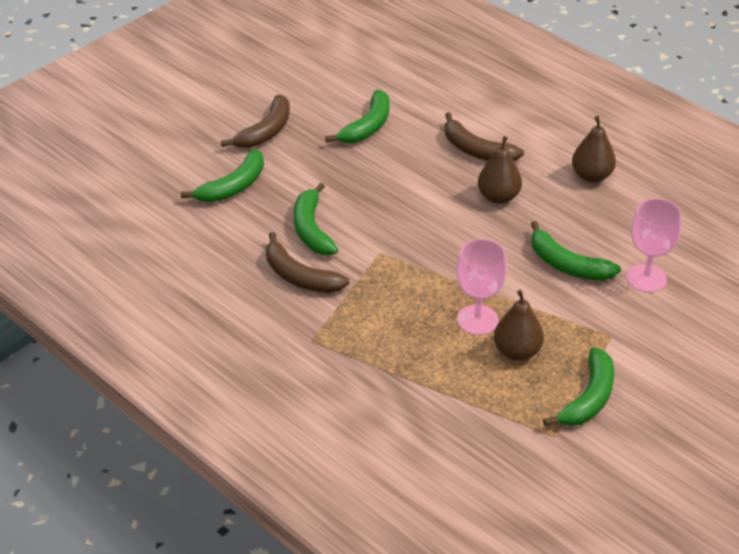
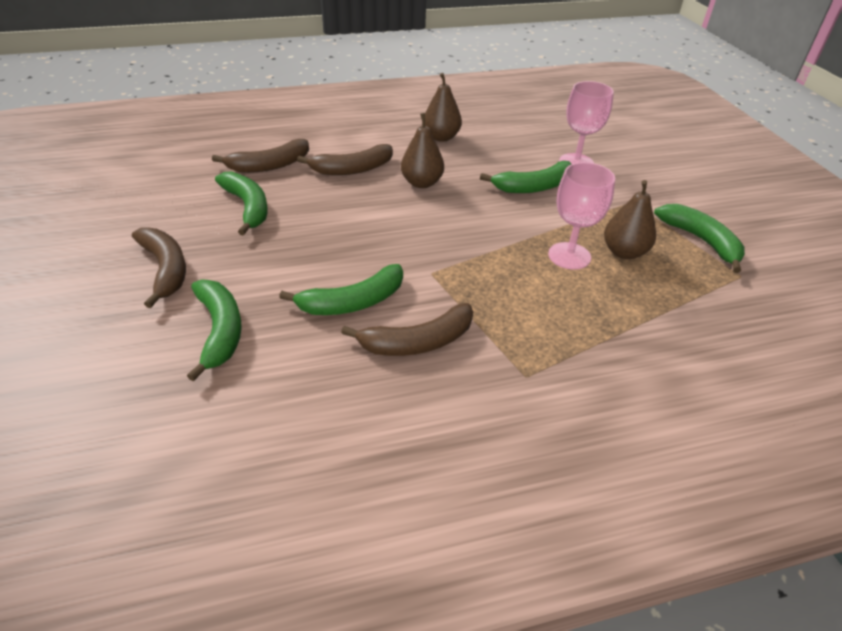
camera: 60 degrees left, 0 degrees up
(311, 229) = (352, 302): green banana -> green banana turned 45 degrees counterclockwise
(432, 106) = (269, 166): none -> brown banana

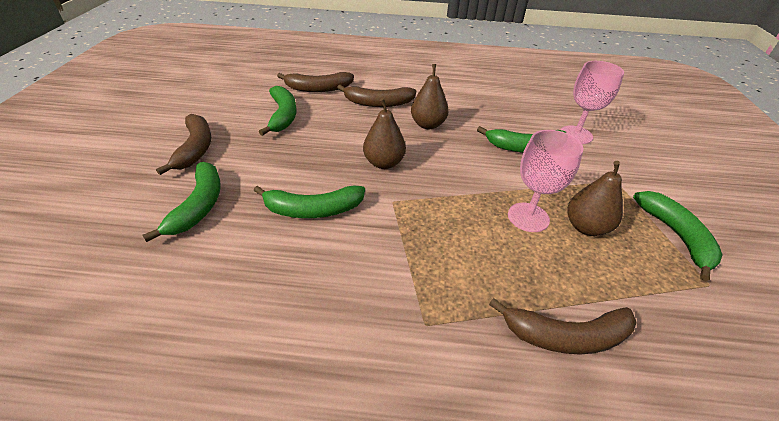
camera: 20 degrees right, 0 degrees up
(417, 342) = (344, 260): brown banana -> brown banana (565, 336)
(441, 137) = (464, 92): brown pear -> brown pear (383, 163)

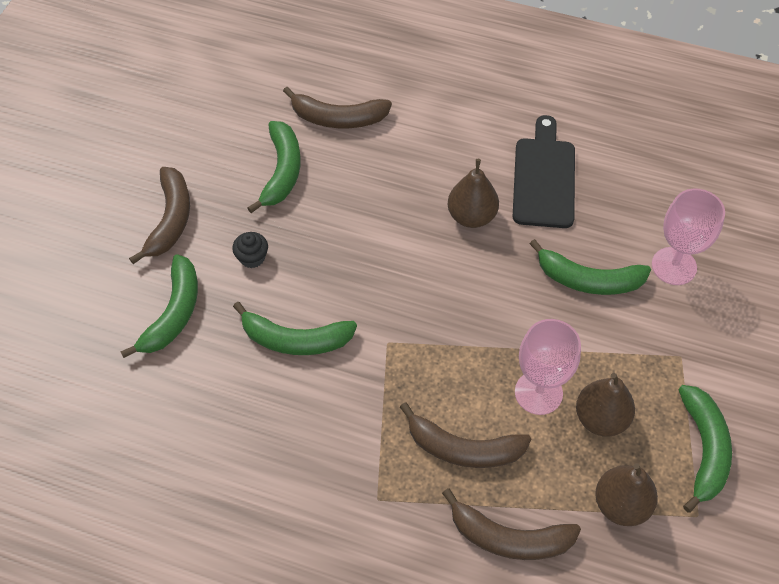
camera: 15 degrees right, 15 degrees up
(266, 163) = (252, 257): none -> black cupcake
(378, 103) = (415, 161): brown banana -> brown banana (463, 448)
(383, 163) = (393, 279): brown pear -> brown pear (621, 504)
(467, 103) = (544, 178): none -> black cutting board

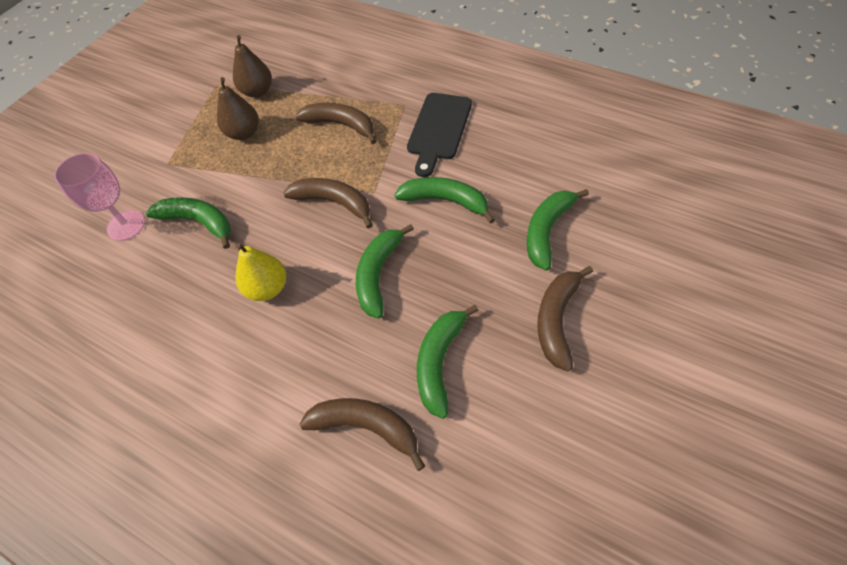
camera: 165 degrees left, 0 degrees up
(252, 257) = (476, 272): black cupcake -> none
(471, 216) = (267, 288): brown pear -> yellow pear
(508, 538) = (331, 82): brown banana -> brown banana (334, 202)
(538, 393) = (277, 151): pink goblet -> none
(544, 178) = (183, 319): black cutting board -> black cutting board (438, 129)
(704, 450) = (190, 112): green banana -> green banana (378, 274)

